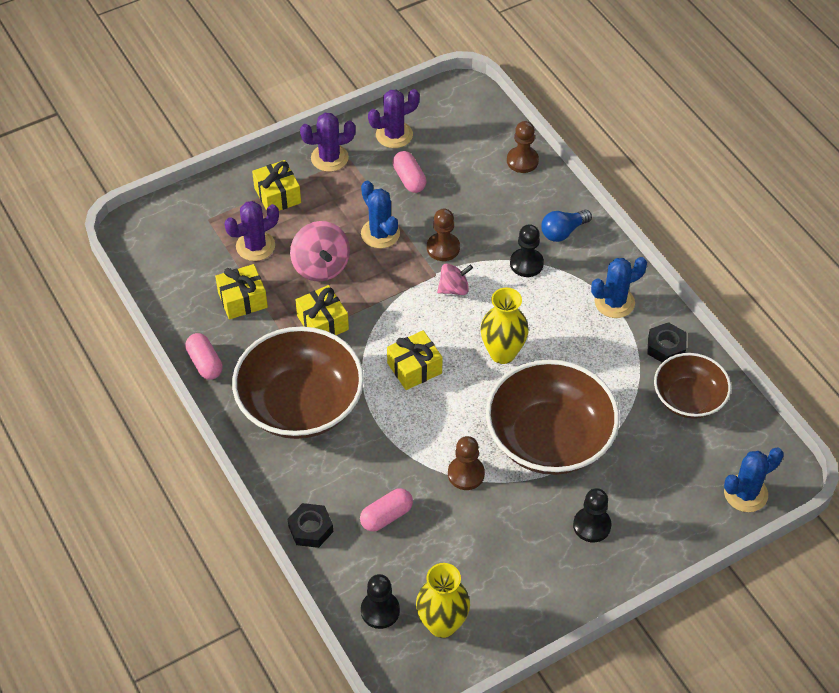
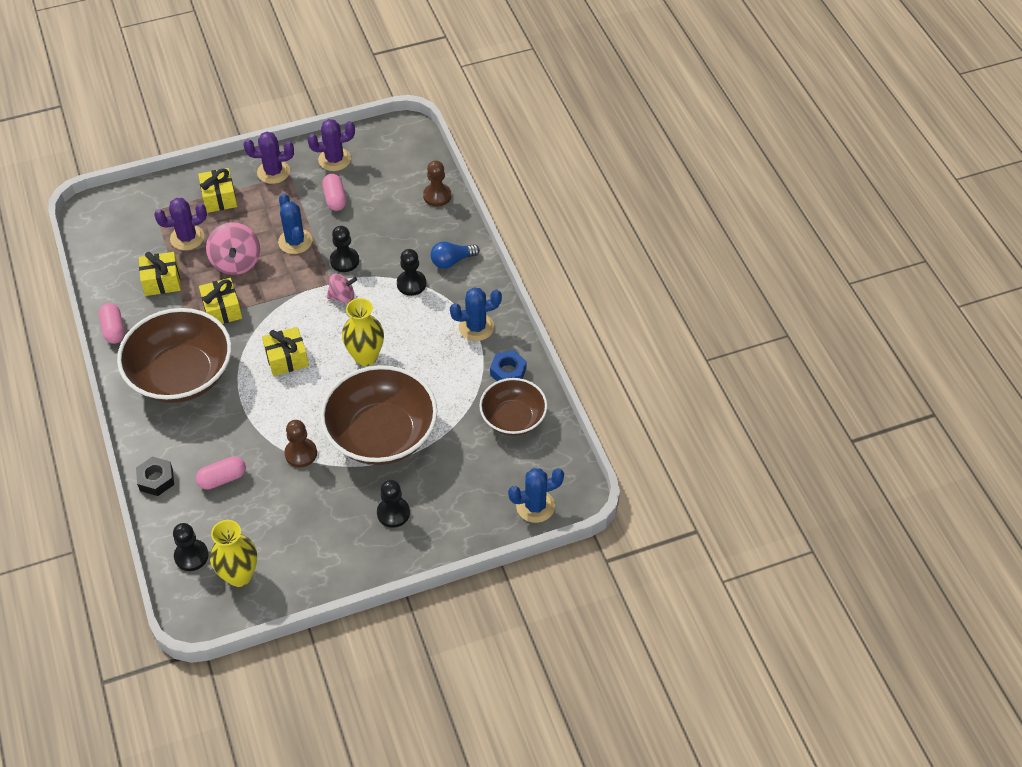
camera: 10 degrees right, 0 degrees up
(443, 248) = (344, 261): brown pawn -> black pawn
(666, 347) = (508, 371): black nut -> blue nut

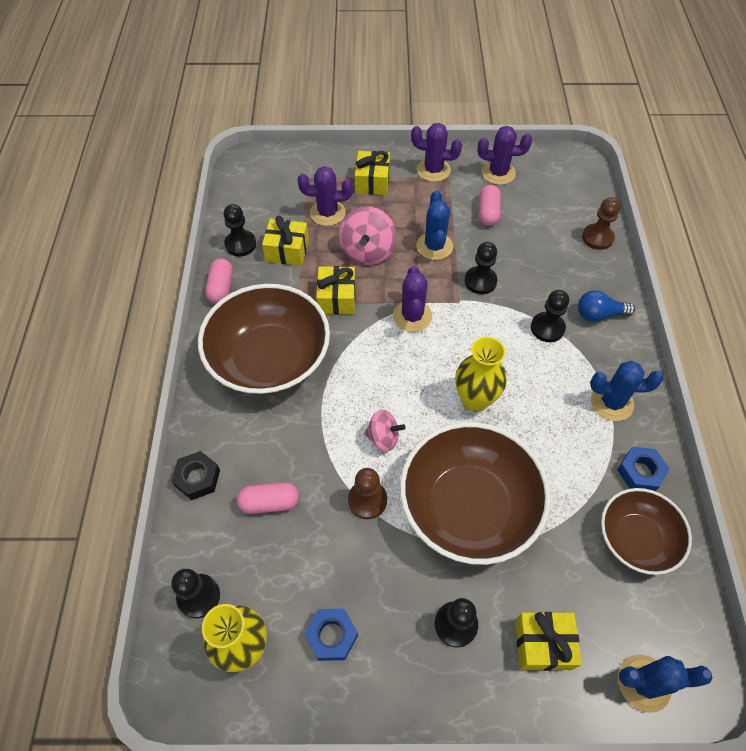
camera: 20 degrees right, 5 degrees up
(116, 287) = (240, 244): none -> black pawn
(287, 358) = (387, 375): yellow gift -> yellow gift (543, 644)
(293, 306) = (412, 316): none -> purple cactus
(303, 548) = (332, 636): none -> blue nut
(342, 296) = (467, 321): pink spinning top -> pink spinning top (383, 437)

